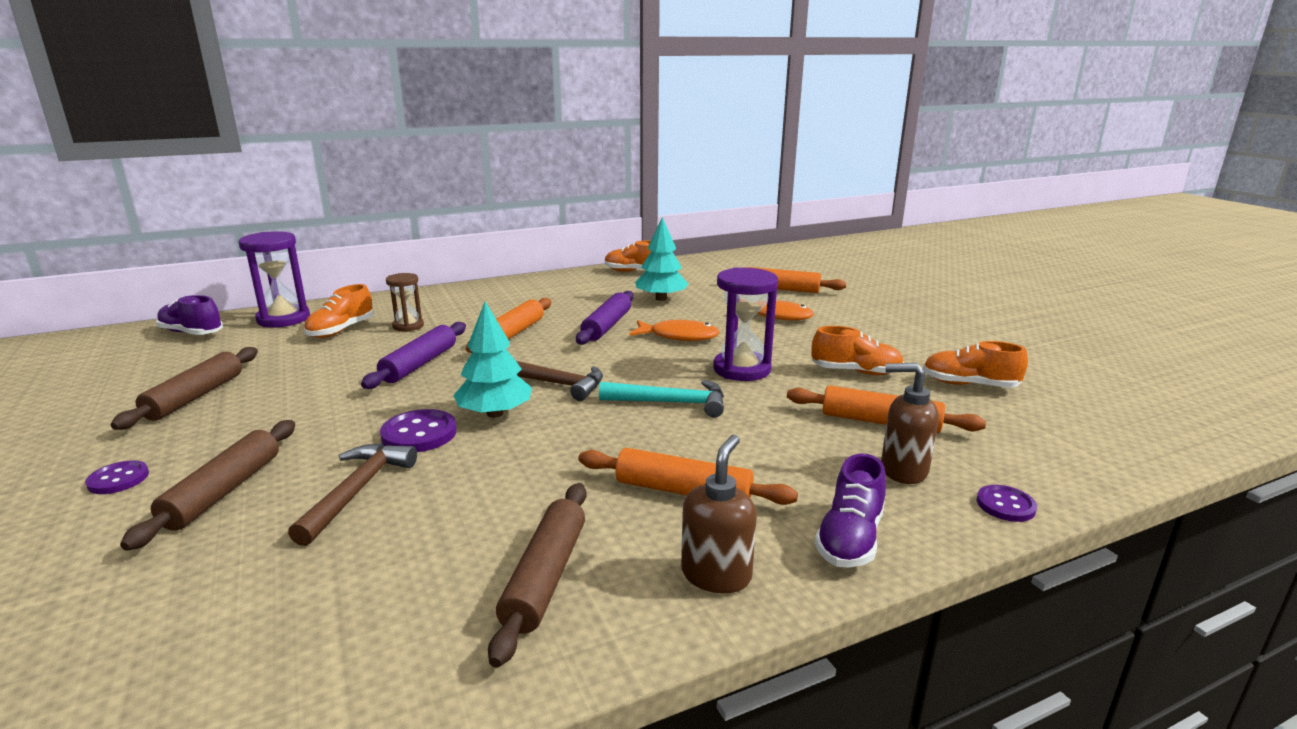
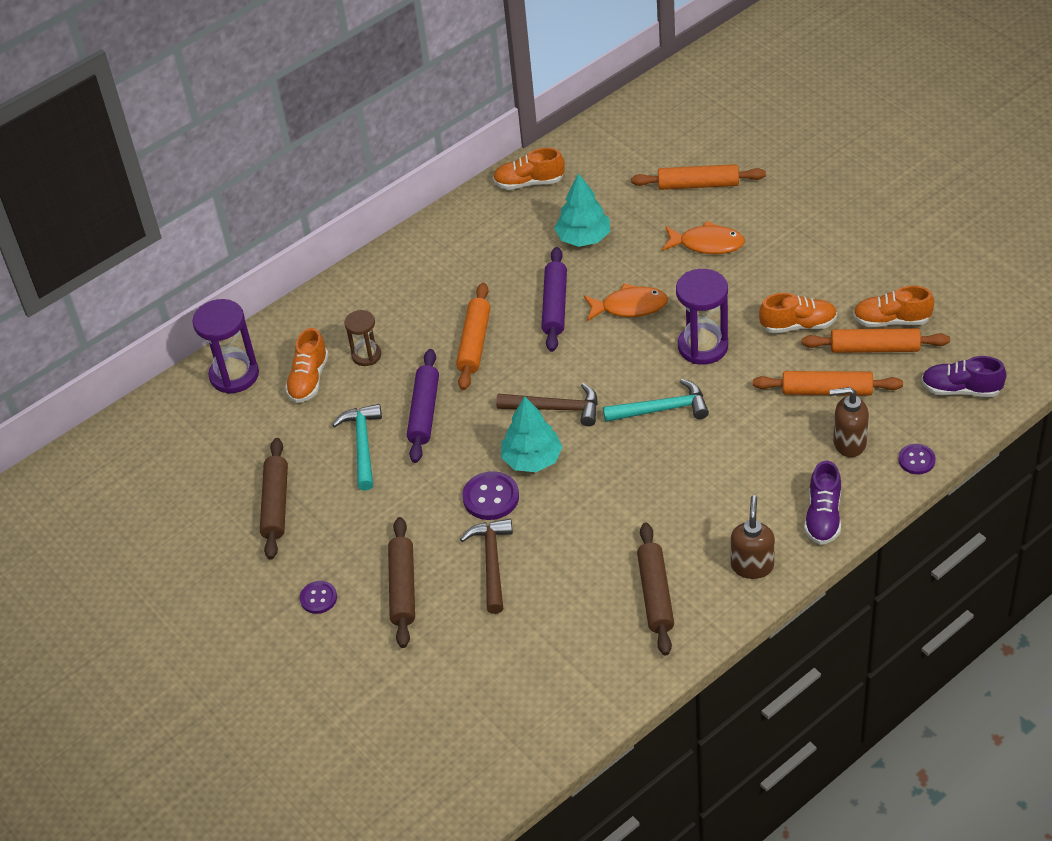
camera: 10 degrees left, 25 degrees up
(192, 333) = (170, 421): purple shoe -> purple shoe (961, 389)
(334, 374) = (362, 445): none -> turquoise hammer
(683, 491) = (708, 504): orange rolling pin -> orange rolling pin (874, 348)

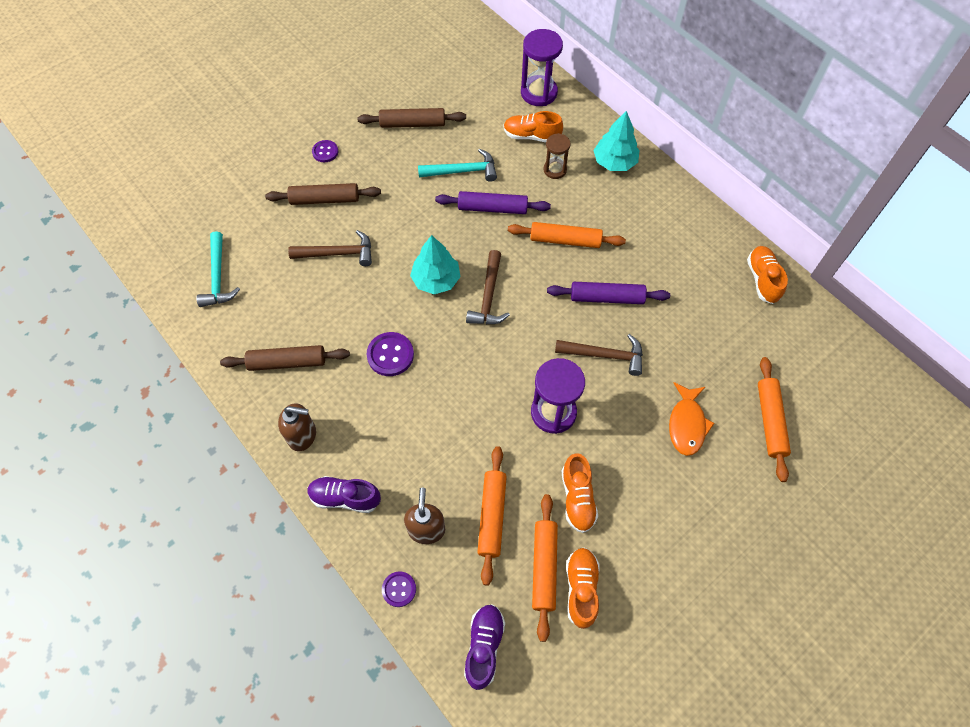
camera: 85 degrees right, 15 degrees up
(491, 497) = (401, 252): purple button -> purple button (390, 355)
(583, 238) = (692, 321): turquoise tree -> turquoise tree (614, 162)
(629, 306) = (604, 355): orange fish -> brown hammer
(661, 409) = (481, 375): turquoise hammer -> turquoise hammer (218, 277)

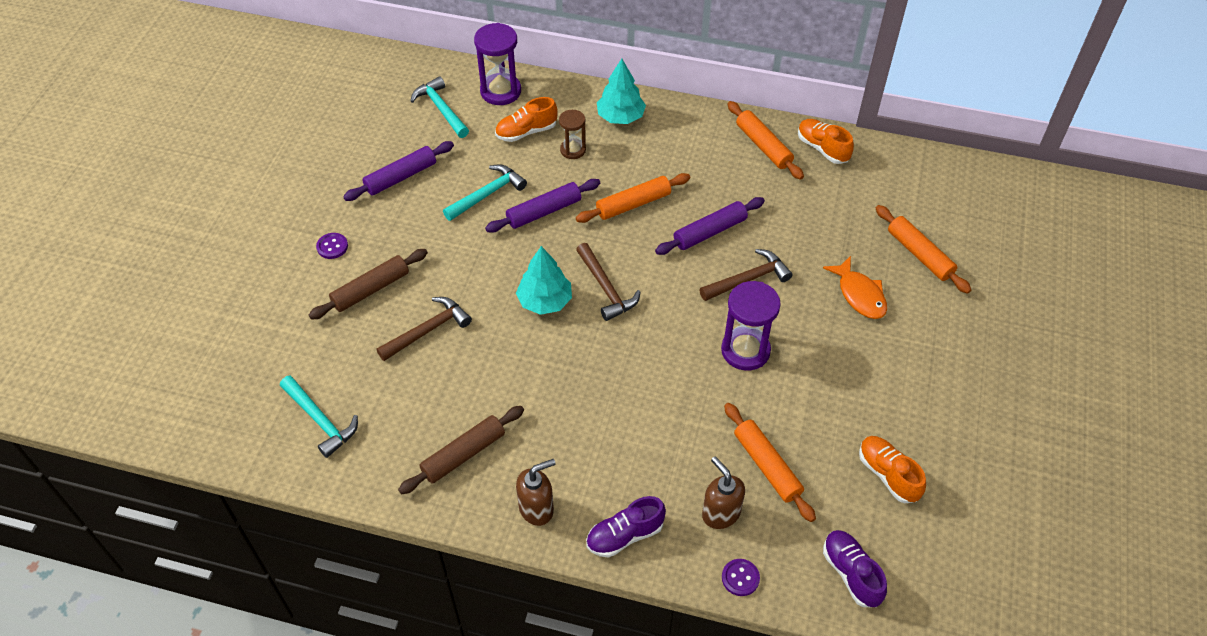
camera: 35 degrees left, 10 degrees down
(390, 355) = (559, 389): purple button -> none
(412, 124) = (401, 177): brown rolling pin -> purple rolling pin
(483, 85) = (441, 109): none -> turquoise hammer
(544, 567) = (844, 478): orange rolling pin -> orange rolling pin (763, 146)
(577, 498) = (824, 406): orange shoe -> none

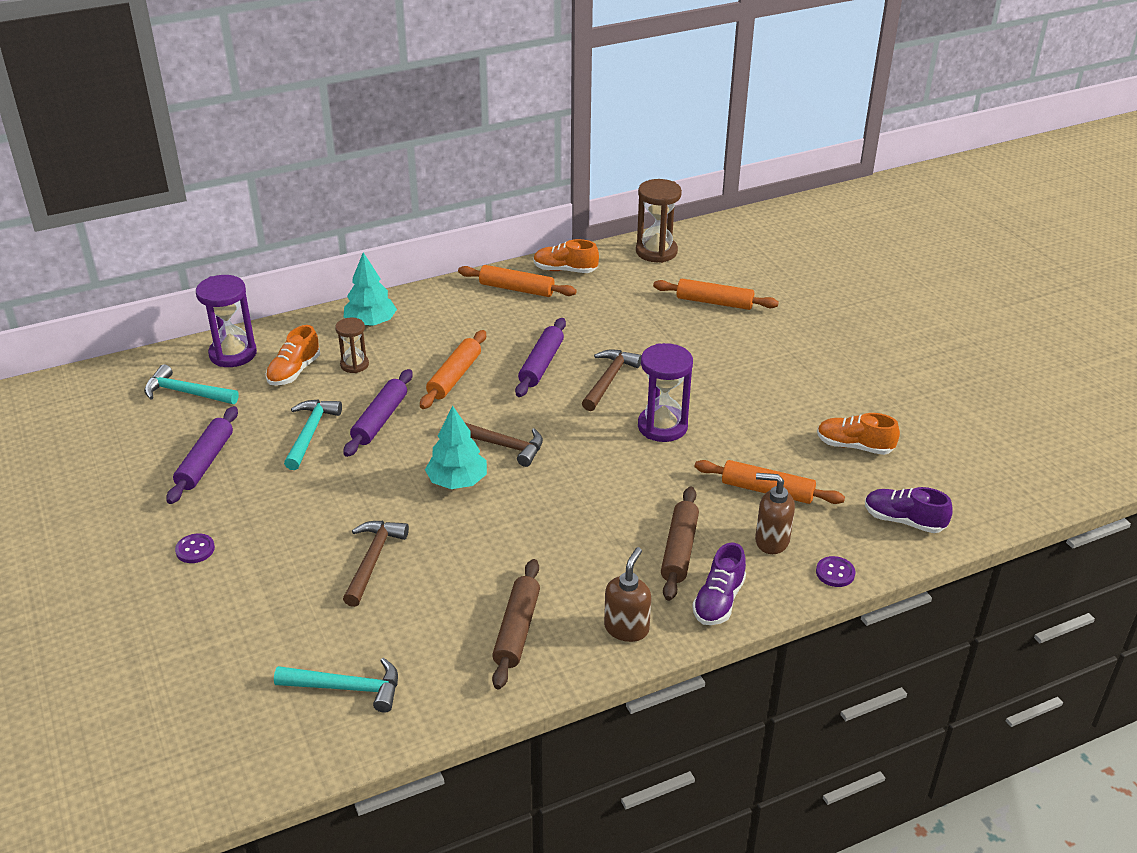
camera: 40 degrees left, 15 degrees down
(371, 289) = (277, 561): brown rolling pin -> brown rolling pin (679, 550)
(859, 295) = (702, 347): orange fish -> none
(922, 172) = (656, 252): none -> brown hourglass

